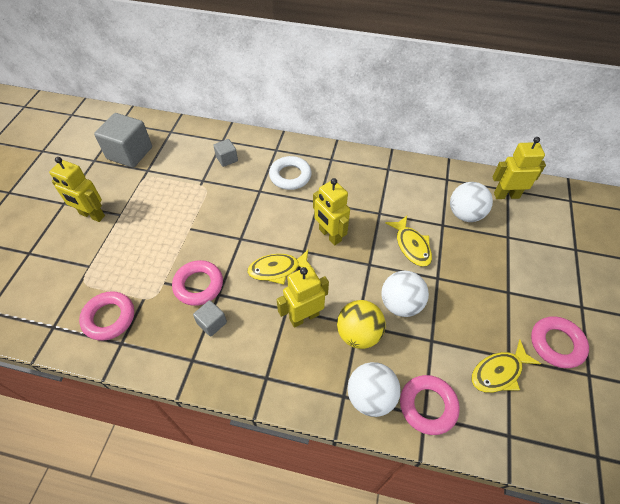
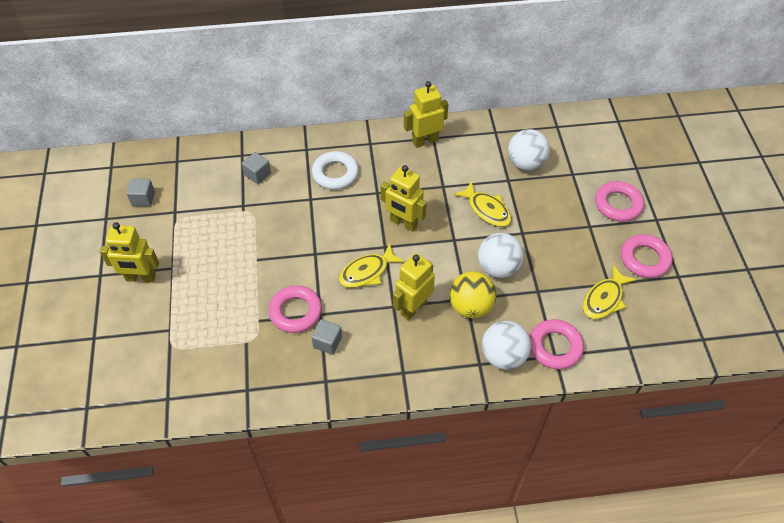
camera: 20 degrees left, 0 degrees up
(109, 318) = (221, 371): pink ring -> pink ring (618, 204)
(130, 153) = (143, 198): grey cube -> grey cube, size x0.50
(506, 195) = (557, 132): yellow robot -> yellow robot (425, 141)

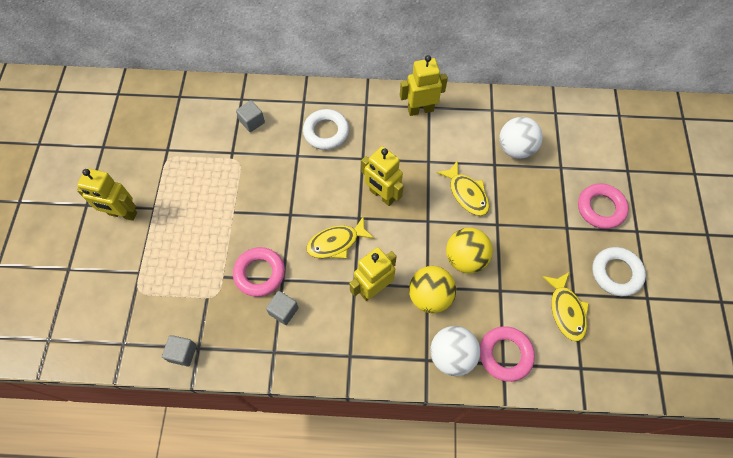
camera: 10 degrees right, 10 degrees up
(143, 198) = (141, 131): grey cube -> grey cube (183, 353)
(498, 267) = (465, 258): white ball -> yellow ball
(604, 299) = (566, 310): yellow fish -> yellow fish turned 60 degrees counterclockwise
(644, 259) = (616, 273): pink ring -> white ring

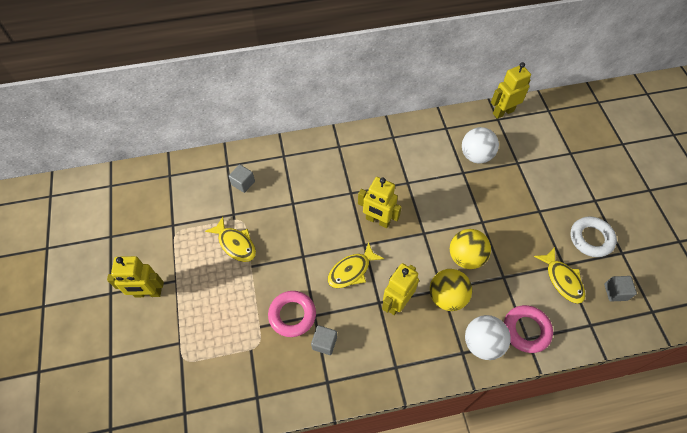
camera: 15 degrees left, 5 degrees down
(183, 353) = (244, 406): grey cube -> grey cube (615, 292)
(326, 132) = (312, 177): white ring -> none
(420, 109) = (386, 141): yellow robot -> yellow robot (503, 112)
(466, 193) = (448, 202): yellow fish -> yellow fish (235, 244)
(600, 208) = (560, 188): pink ring -> none

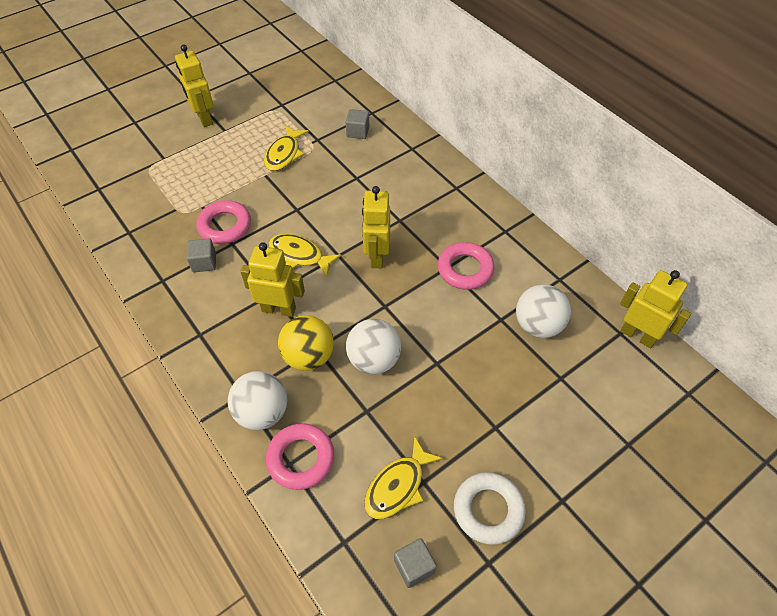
camera: 65 degrees right, 5 degrees down
(414, 173) = (465, 269): none -> pink ring
(466, 257) = (374, 360): yellow ball -> white ball

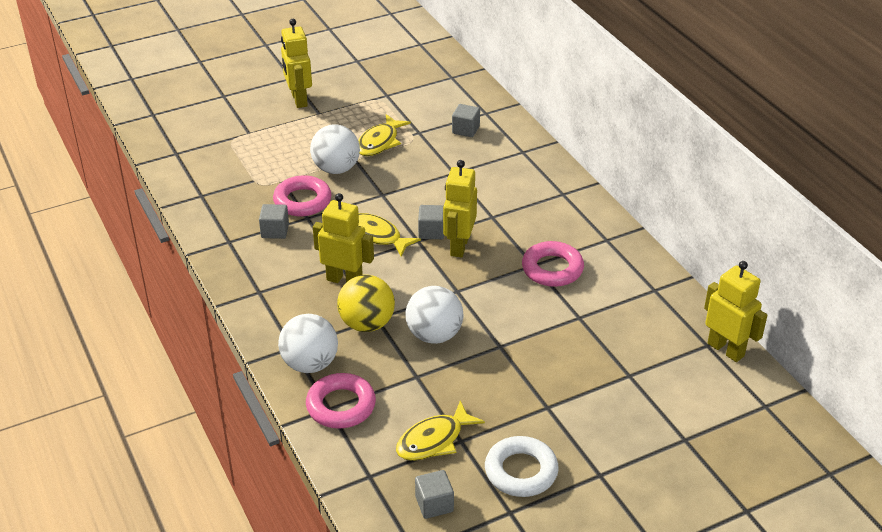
camera: 10 degrees right, 15 degrees down
(349, 244) = (431, 232): none -> grey cube
(538, 325) = (618, 327): white ball -> white ball (336, 169)

